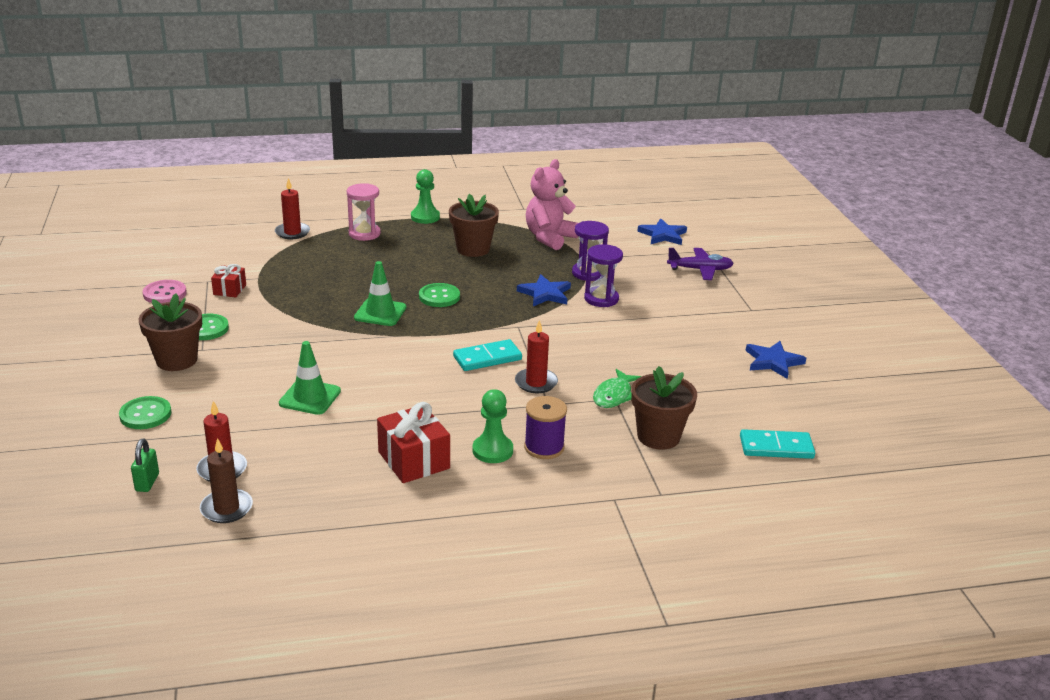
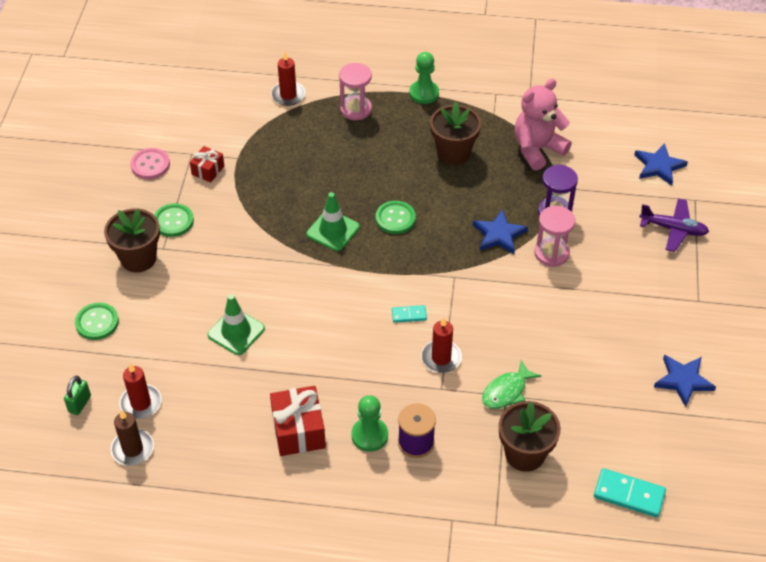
camera: 20 degrees right, 20 degrees up
(487, 358) = (409, 315): turquoise domino -> turquoise domino, size x0.57
(601, 299) = (551, 253): purple hourglass -> pink hourglass

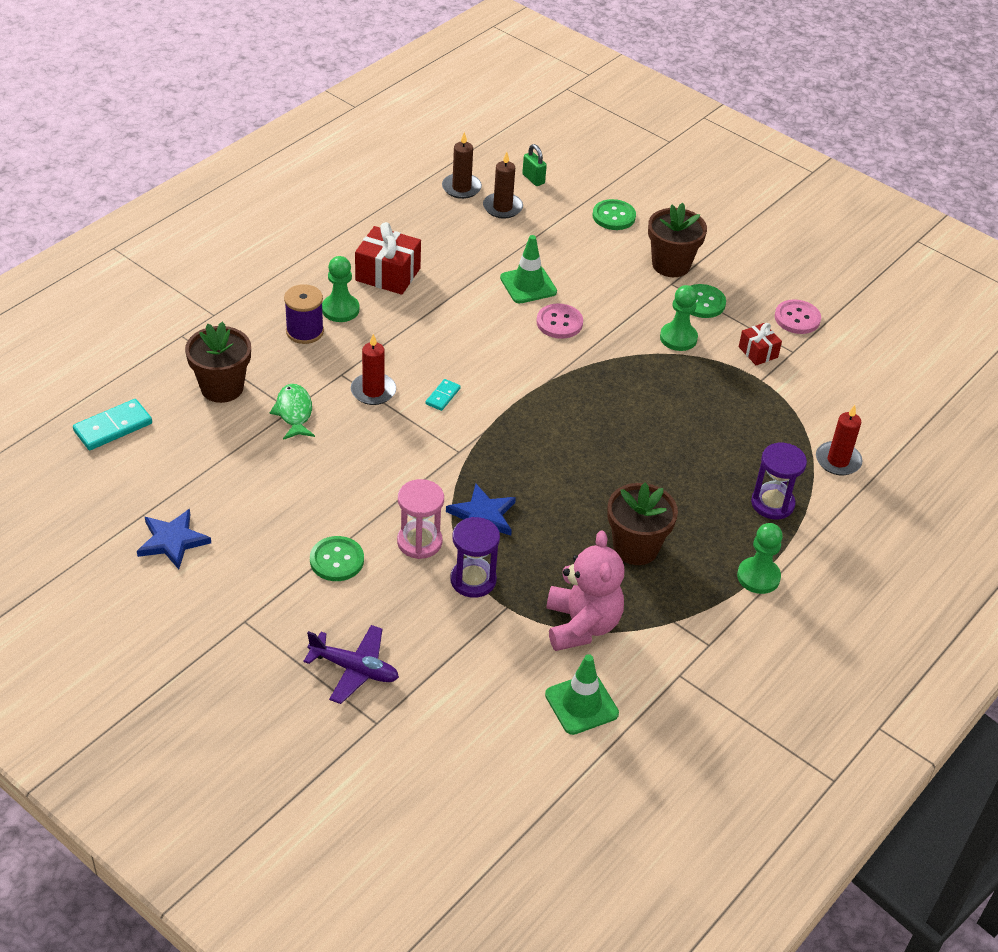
camera: 120 degrees right, 5 degrees down
(141, 403) = (502, 207): red candle -> brown candle
(228, 217) = (678, 338): none -> green pawn
(267, 290) = (559, 323): none -> pink button
(333, 230) = (598, 398): green traffic cone -> green traffic cone (581, 704)
(356, 109) = (772, 503): pink hourglass -> purple hourglass
(395, 218) = (575, 450): green button -> green button (337, 560)
(659, 166) = (458, 725): blue star -> none
(673, 229) = (354, 669): purple plane -> purple plane turned 120 degrees counterclockwise

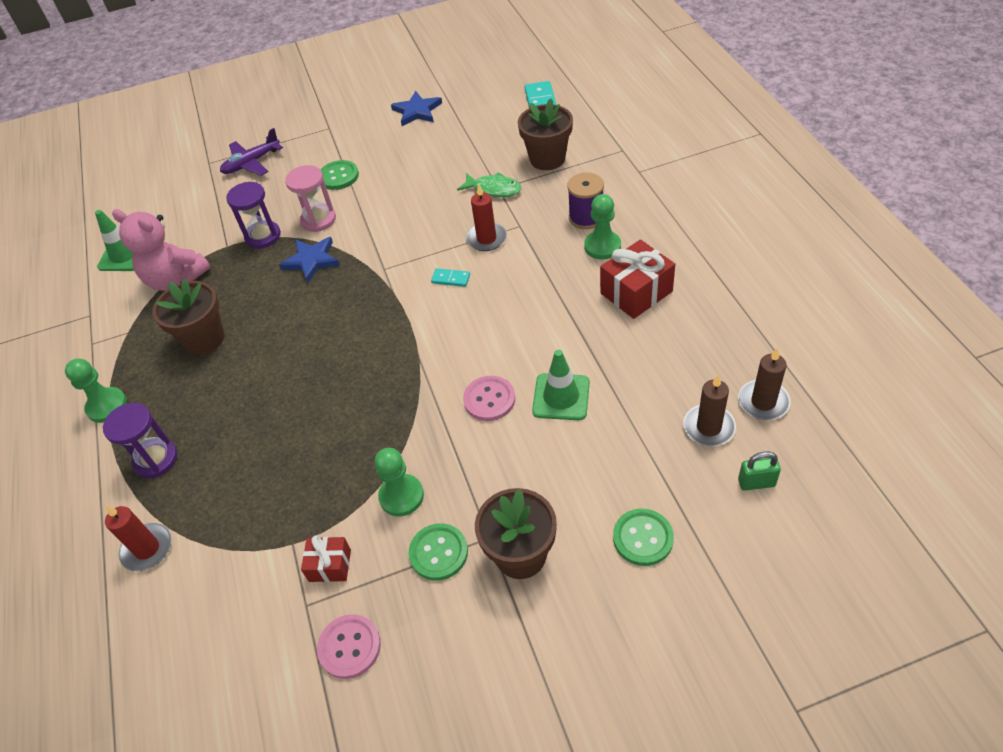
camera: 130 degrees right, 5 degrees up
(442, 396) = (451, 279): turquoise domino -> turquoise domino turned 45 degrees counterclockwise

